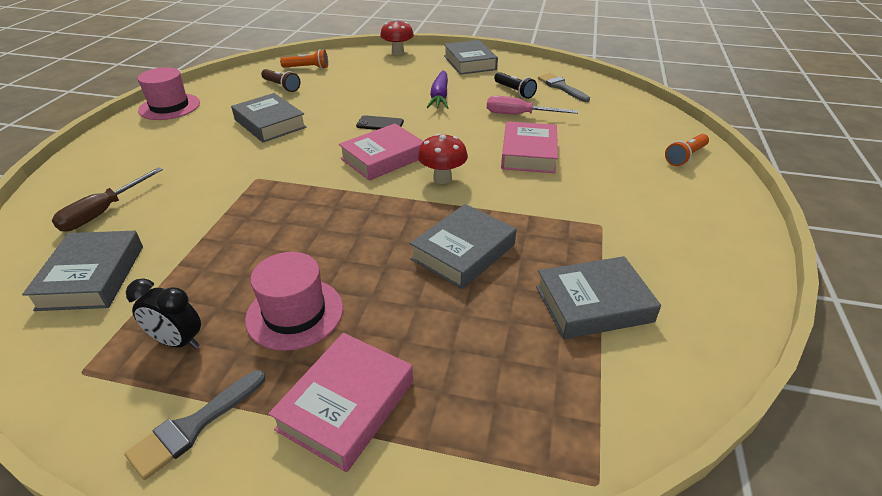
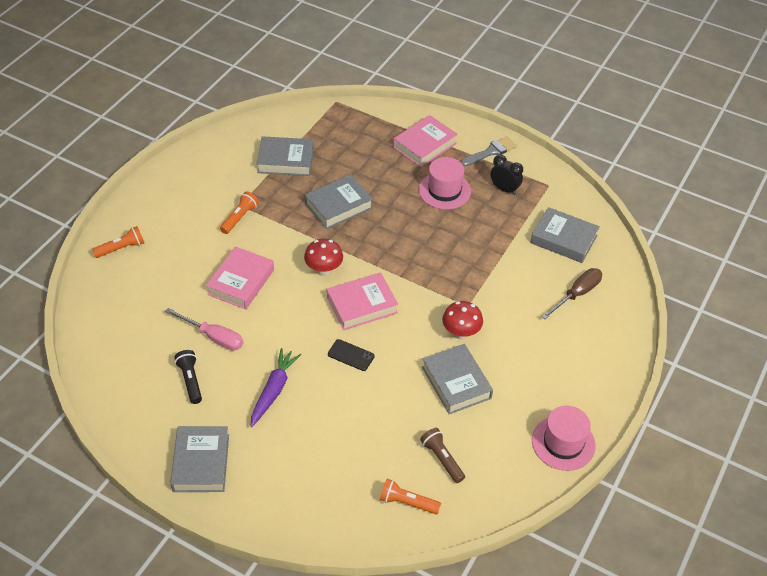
camera: 165 degrees left, 10 degrees up
(92, 277) = (563, 239): grey book -> grey book turned 75 degrees counterclockwise
(397, 52) = (280, 519): red mushroom -> red mushroom (461, 333)
(561, 87) = (135, 376): grey brush -> none
(587, 210) = (240, 218): none -> orange flashlight

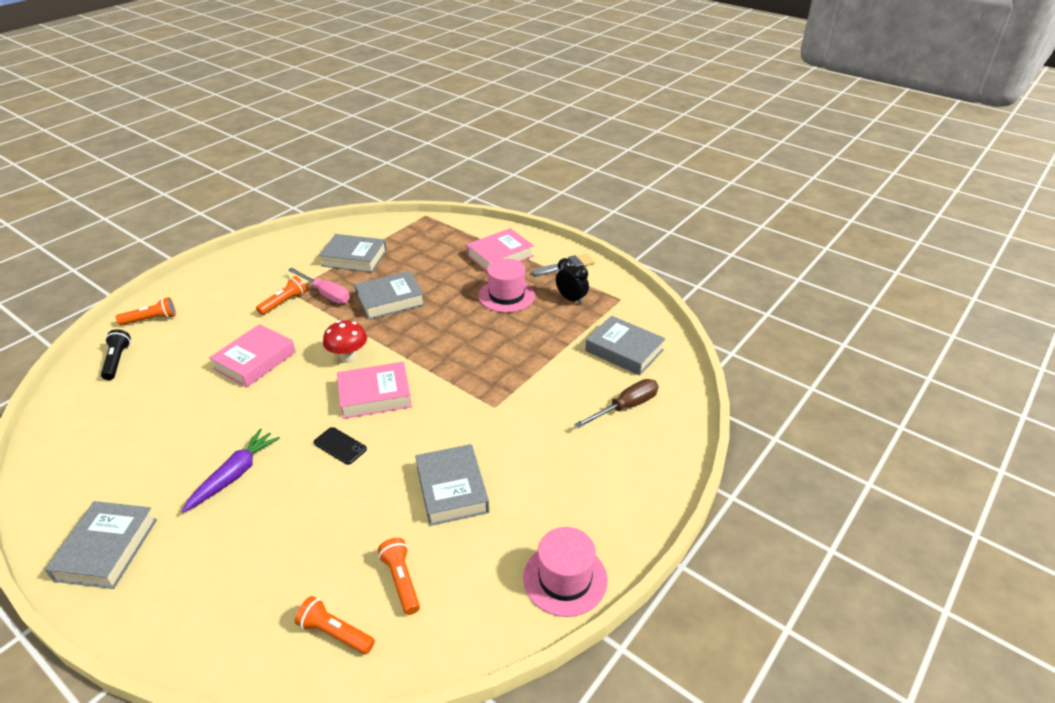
camera: 10 degrees right, 10 degrees down
(190, 380) = (147, 454): black flashlight -> black flashlight (117, 361)
(213, 337) = (197, 412): pink screwdriver -> pink screwdriver (326, 294)
(442, 459) = (401, 581): brown flashlight -> orange flashlight
(461, 333) = (476, 435): red mushroom -> none

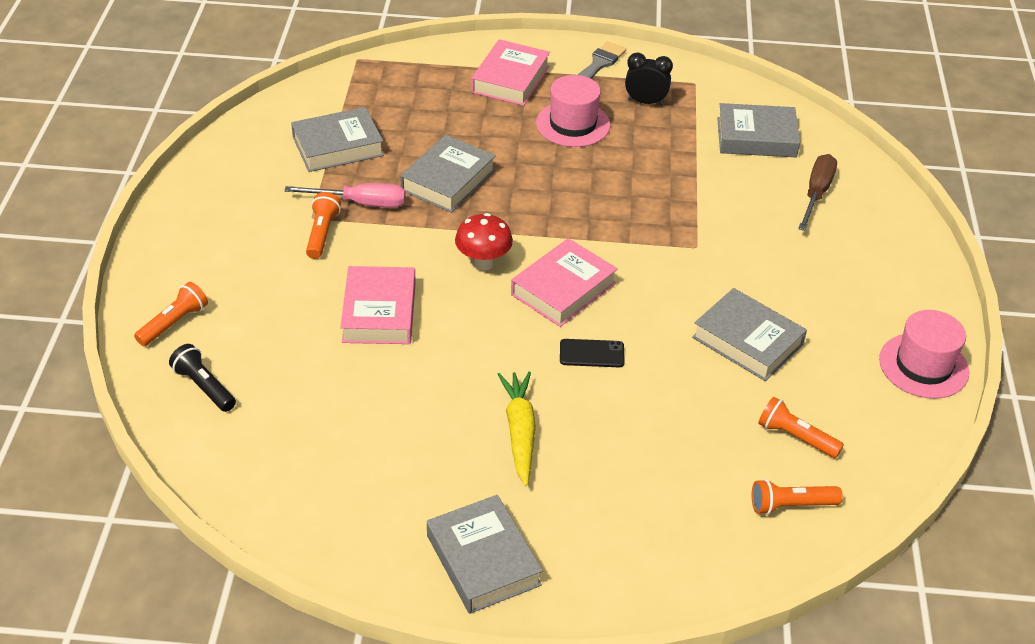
camera: 35 degrees left, 5 degrees up
(234, 475) = (520, 432): purple carrot -> yellow carrot

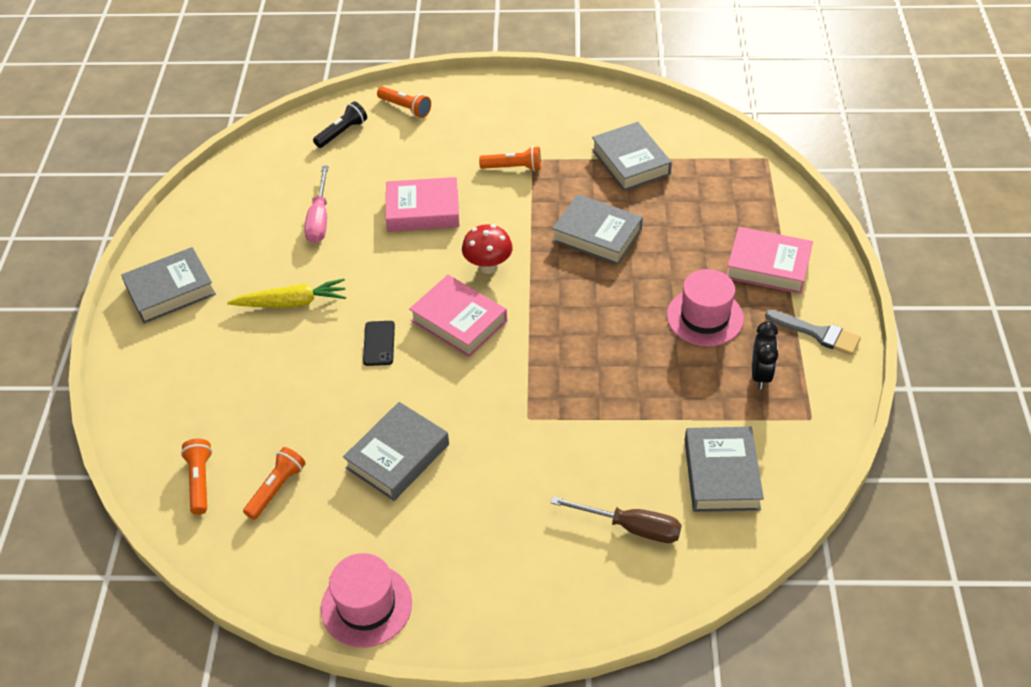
camera: 90 degrees right, 5 degrees up
(361, 203) = (556, 185): pink screwdriver -> pink screwdriver (319, 219)

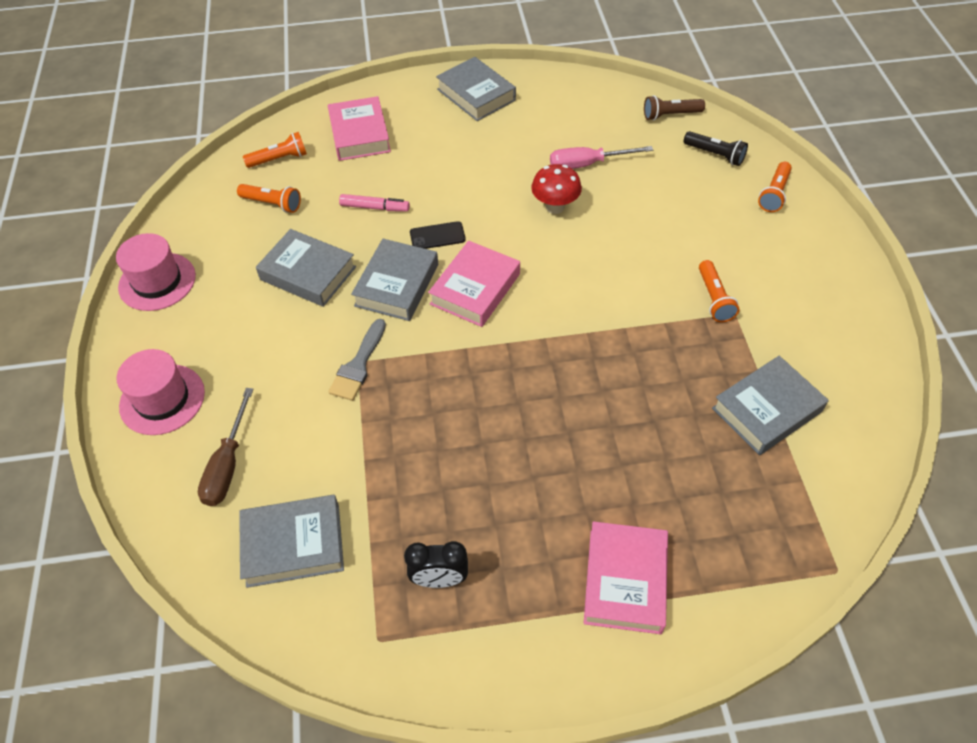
camera: 80 degrees right, 5 degrees up
(274, 150) = (670, 115): none -> brown flashlight
(292, 302) = (477, 169): yellow carrot -> none
(318, 393) = (375, 207): none -> pink marker
(423, 210) = (622, 235): pink book -> pink book (359, 134)
(488, 266) = (555, 300): red mushroom -> red mushroom (555, 207)
(597, 235) = (629, 390): grey book -> grey book (397, 285)
(705, 317) = (521, 512): pink hat -> pink hat (162, 399)
(818, 333) = (517, 647): grey brush -> grey brush (358, 365)

